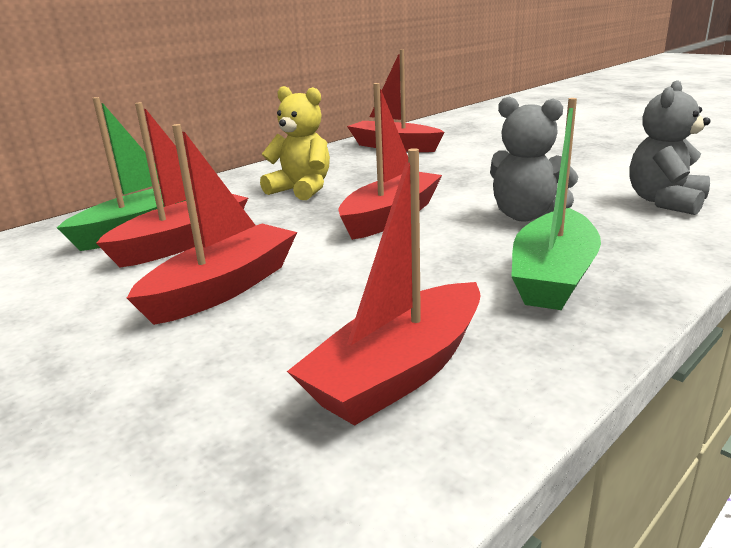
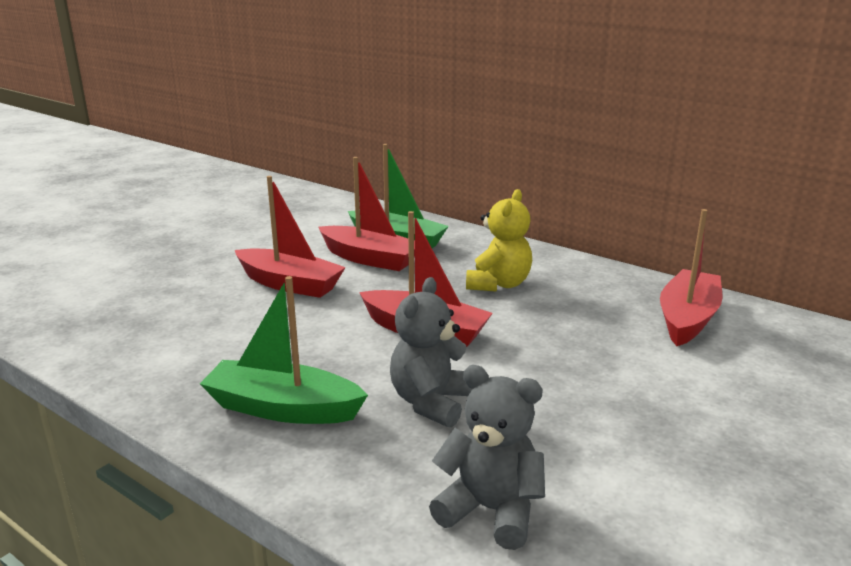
camera: 80 degrees right, 0 degrees up
(400, 371) = (166, 348): red boat -> none

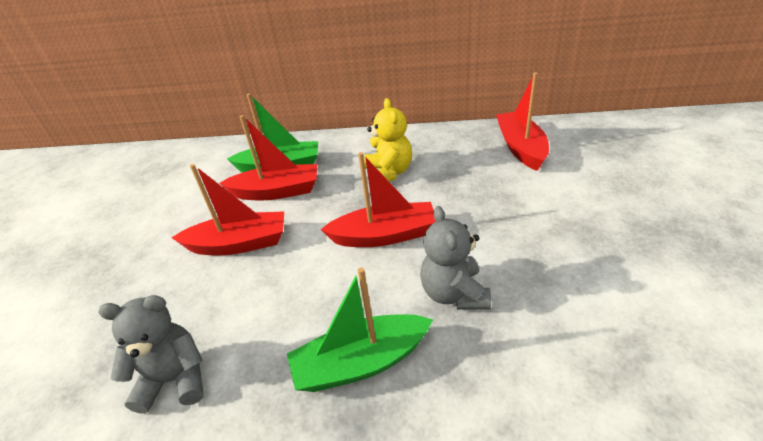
camera: 30 degrees left, 15 degrees up
(490, 510) = (582, 358): grey teddy bear -> grey teddy bear (175, 379)

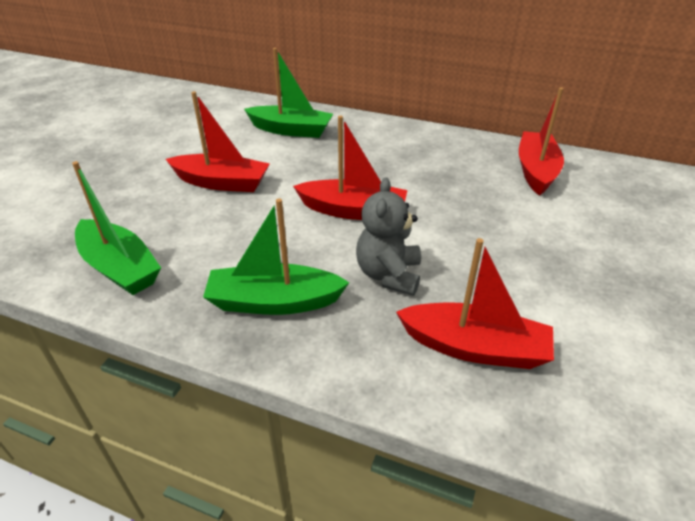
camera: 15 degrees right, 0 degrees up
(175, 379) = (119, 267): grey teddy bear -> green boat
(276, 192) = (276, 150): red boat -> red boat (474, 347)
(389, 173) = (388, 160): yellow teddy bear -> none

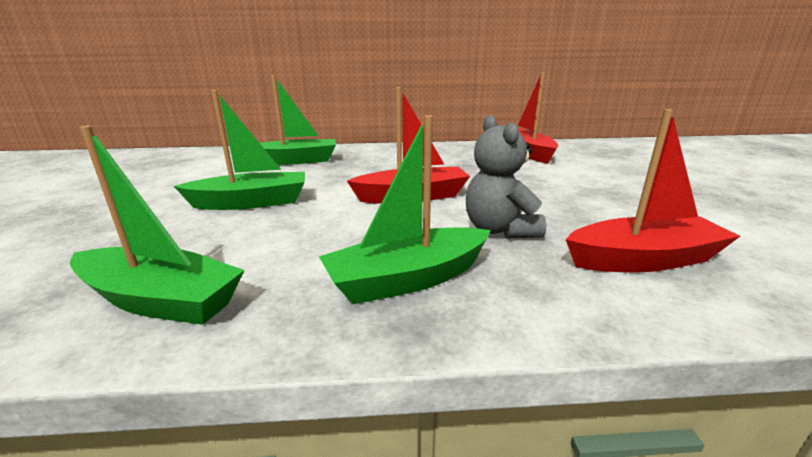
camera: 25 degrees left, 15 degrees down
(221, 183) = (251, 202): red boat -> green boat

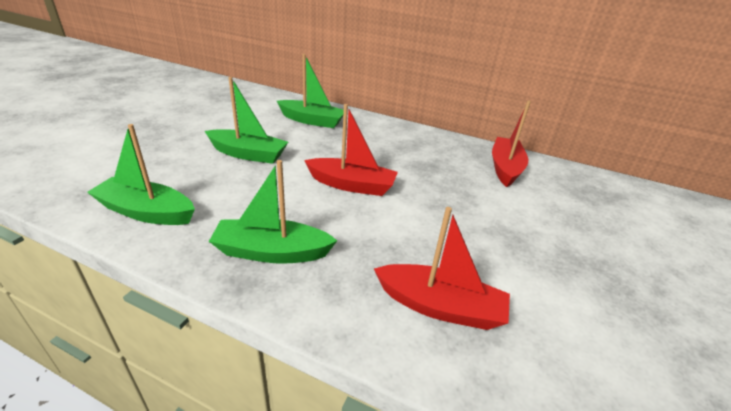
camera: 25 degrees right, 10 degrees up
(160, 300) = (147, 212): green boat -> green boat turned 150 degrees clockwise
(499, 230) = (374, 238): grey teddy bear -> none

